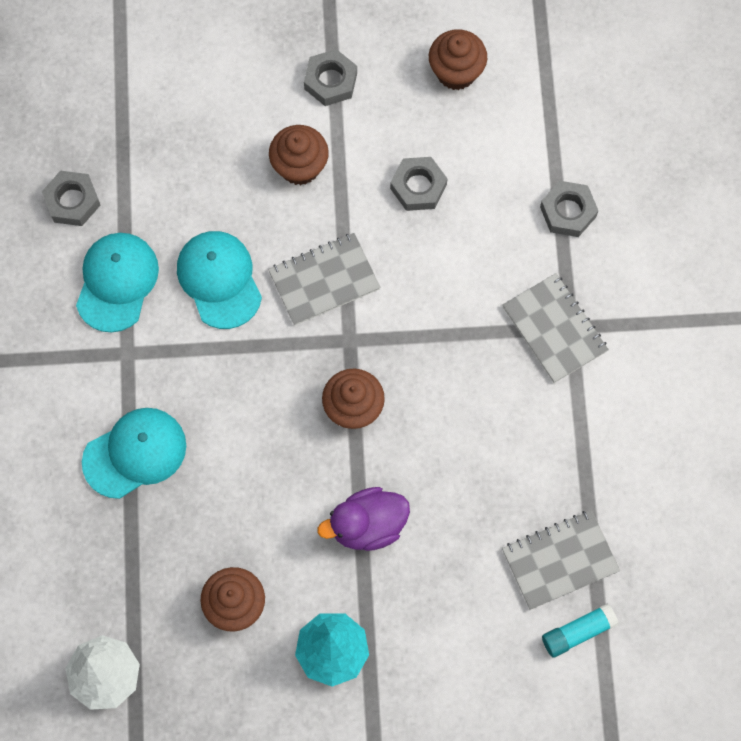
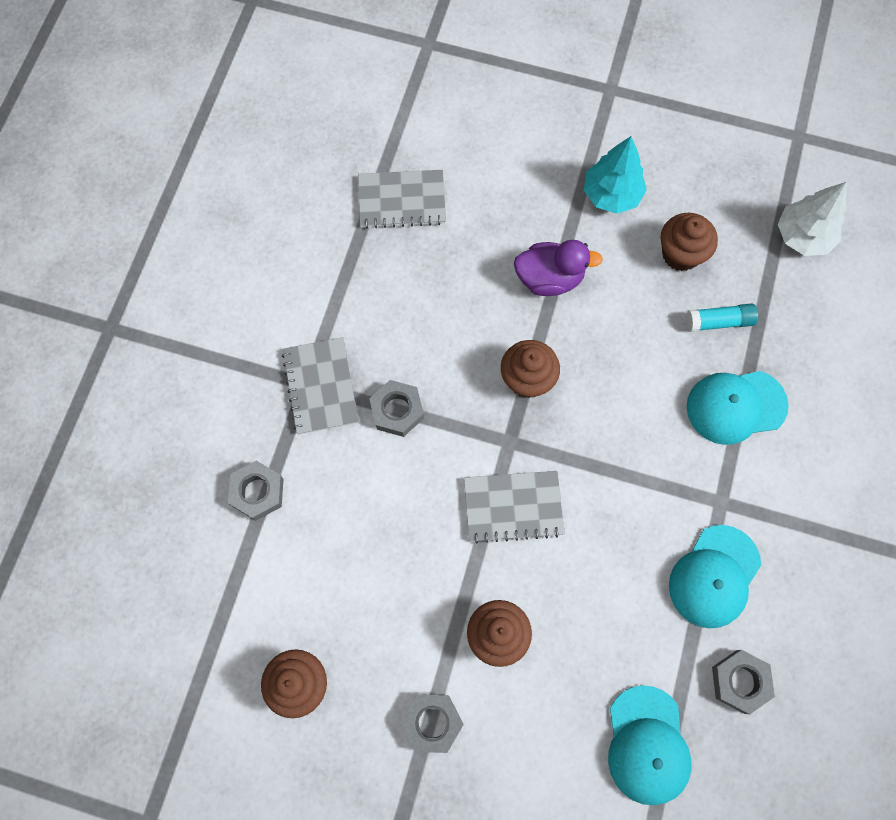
camera: 160 degrees left, 0 degrees up
(219, 280) = (613, 543): turquoise cap -> turquoise cap (647, 745)
(418, 187) = (388, 570): grey nut -> grey nut (397, 410)
(578, 632) = (411, 146): turquoise glue stick -> turquoise glue stick (719, 321)

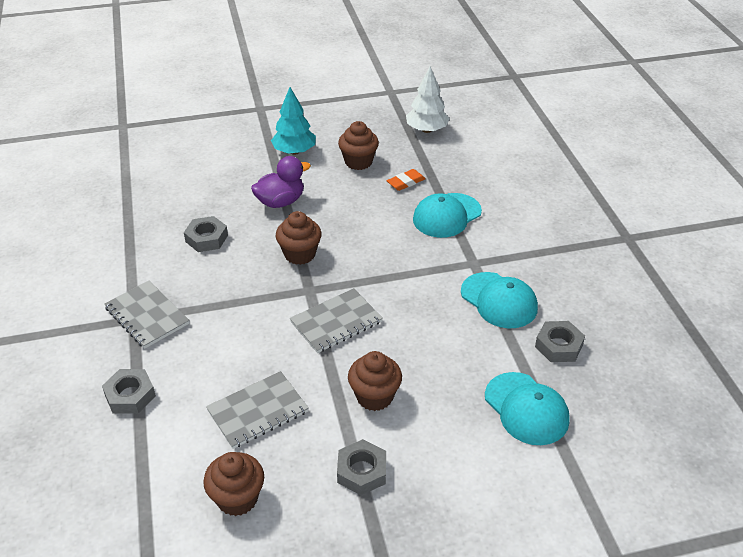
camera: 30 degrees left, 30 degrees down
(397, 410) = (215, 306): grey nut -> grey nut (206, 238)
(402, 200) = (150, 201): grey notebook -> grey notebook (258, 411)
(714, 576) = (499, 300): turquoise cap -> turquoise cap turned 45 degrees counterclockwise
(719, 321) = (406, 182): turquoise glue stick -> orange eraser

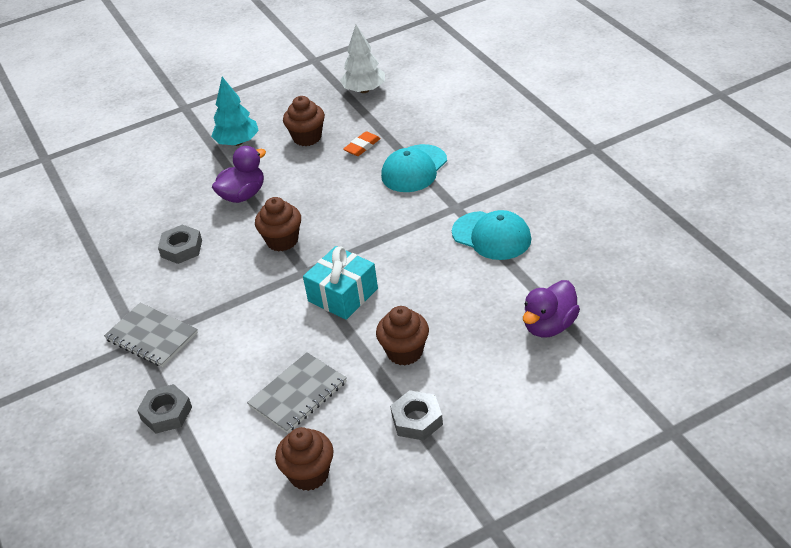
camera: 10 degrees left, 0 degrees up
(336, 322) = (343, 295): grey notebook -> turquoise gift
(526, 409) = (549, 326): turquoise cap -> purple duck
(558, 346) = (561, 263): grey nut -> none

